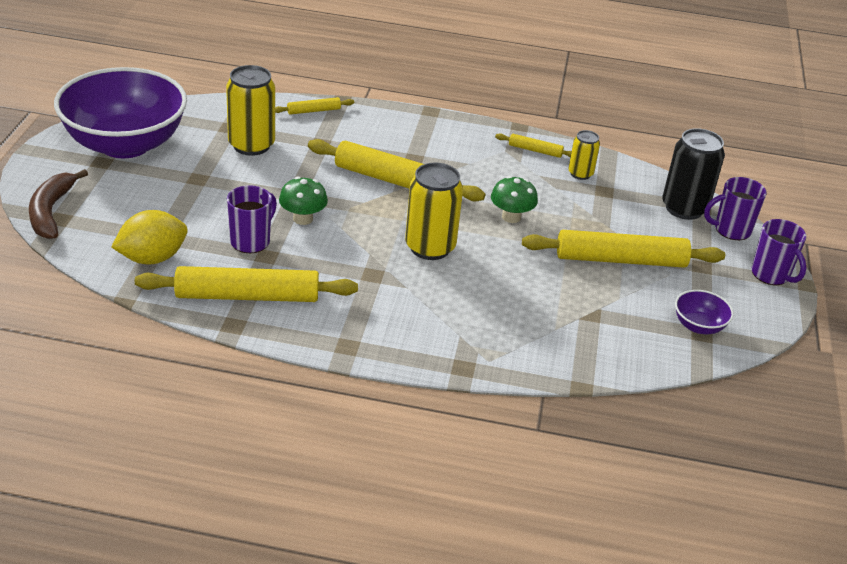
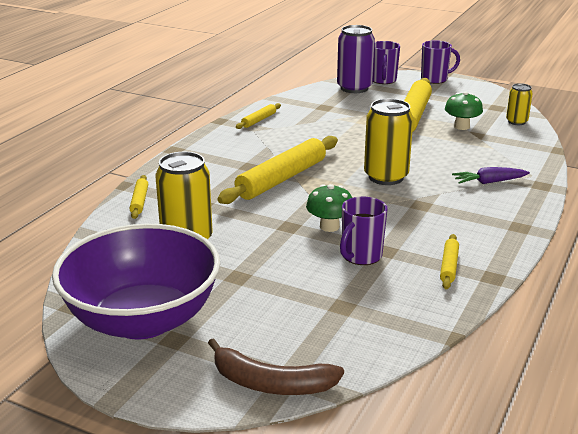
camera: 70 degrees left, 10 degrees down
(152, 258) = (380, 315): yellow lemon -> none
(247, 296) = (449, 266): yellow rolling pin -> yellow rolling pin, size x0.47
(251, 241) = (361, 256): purple mug -> purple mug turned 105 degrees counterclockwise
(452, 324) = (489, 182): none -> purple carrot
(511, 217) = (350, 142): green mushroom -> green mushroom (461, 126)
(580, 174) = (298, 111): yellow can -> yellow can (516, 122)
(684, 208) = (354, 88): black can -> purple can
(698, 326) = (489, 107): purple bowl -> none

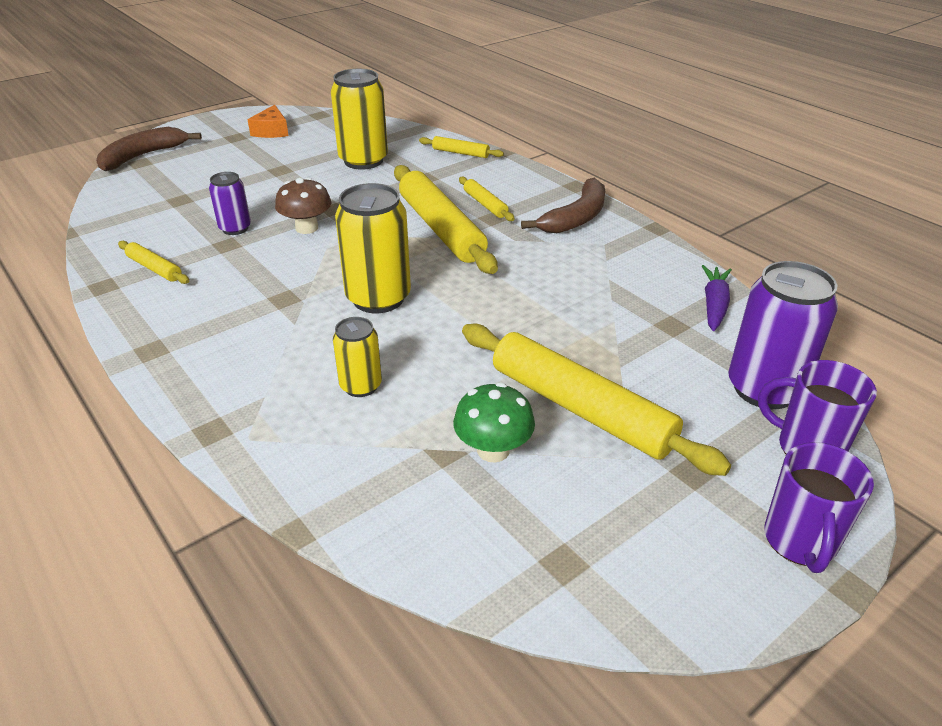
camera: 115 degrees right, 10 degrees up
(143, 320) = (271, 131): purple bowl -> orange cheese
(225, 142) = (576, 217): none -> brown banana
(259, 120) = (641, 255): yellow rolling pin -> yellow rolling pin (485, 204)
(329, 226) = (307, 228): green mushroom -> brown mushroom
(361, 256) = (235, 228): purple mug -> purple can
(489, 182) = (276, 380): purple carrot -> purple carrot (714, 305)
(516, 122) = (464, 550): yellow can -> yellow can (361, 386)

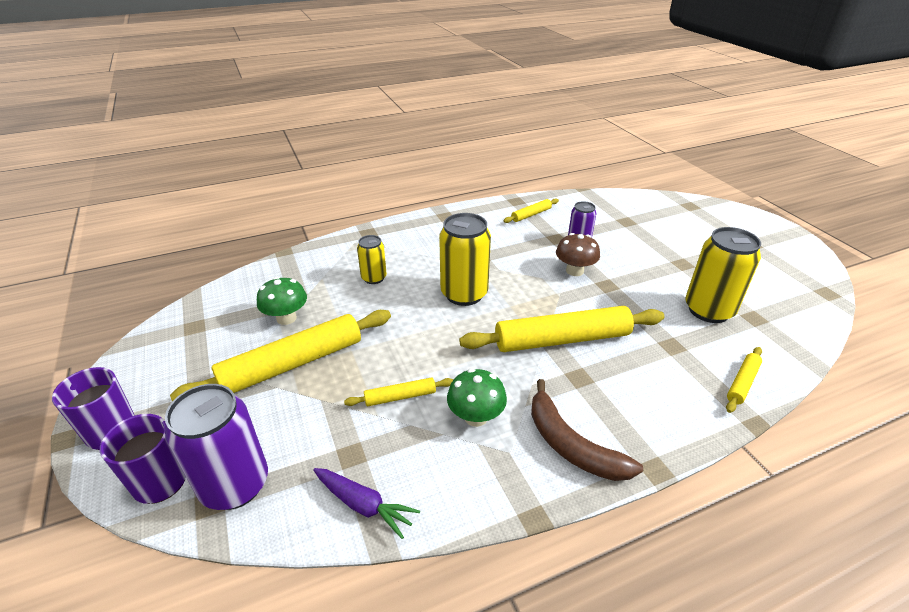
camera: 105 degrees right, 0 degrees up
(143, 156) = (702, 206): brown banana -> none
(271, 131) = (770, 263): orange cheese -> none
(485, 204) = (608, 377): yellow rolling pin -> yellow rolling pin (400, 397)
(576, 264) = (476, 417): none -> green mushroom

